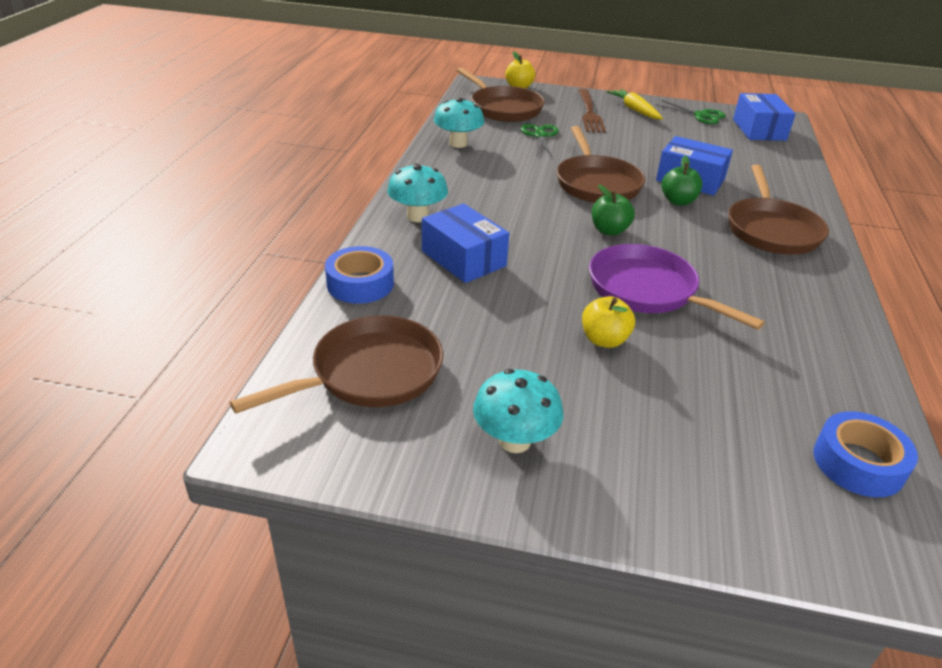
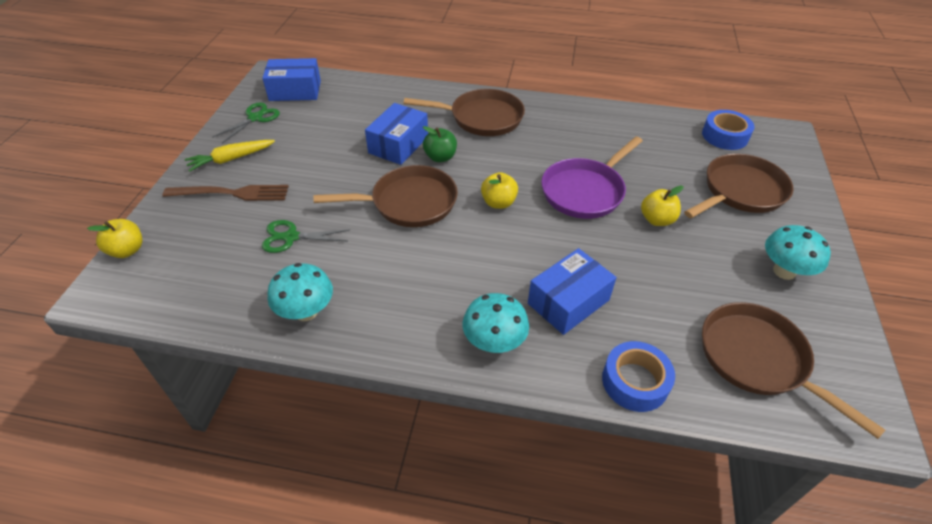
camera: 90 degrees left, 10 degrees up
(503, 108) = (200, 267): brown pan -> brown pan (740, 191)
(609, 230) = (498, 203): green apple -> yellow apple

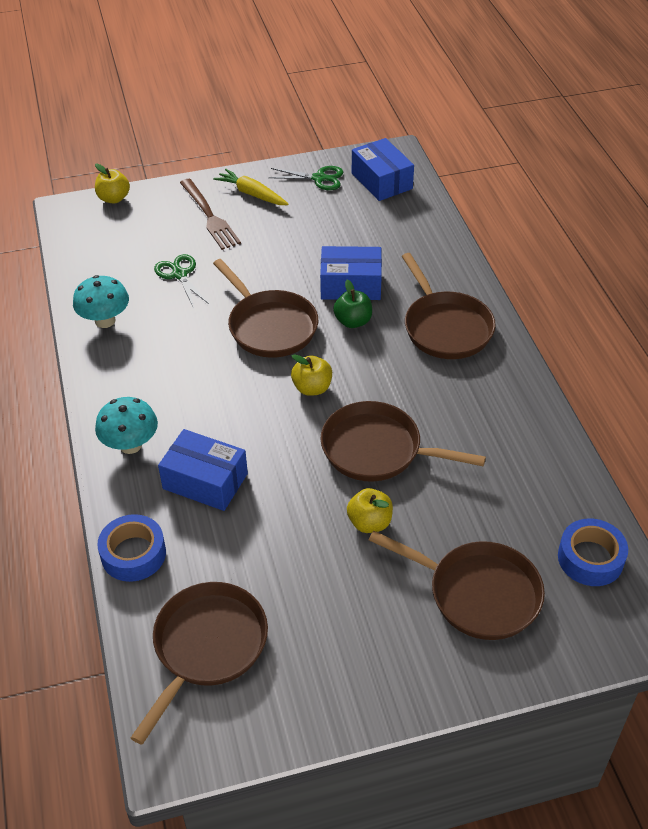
camera: 65 degrees right, 0 degrees up
(585, 191) = (377, 449): purple pan -> brown pan
(784, 271) = (354, 656): turquoise mushroom -> none

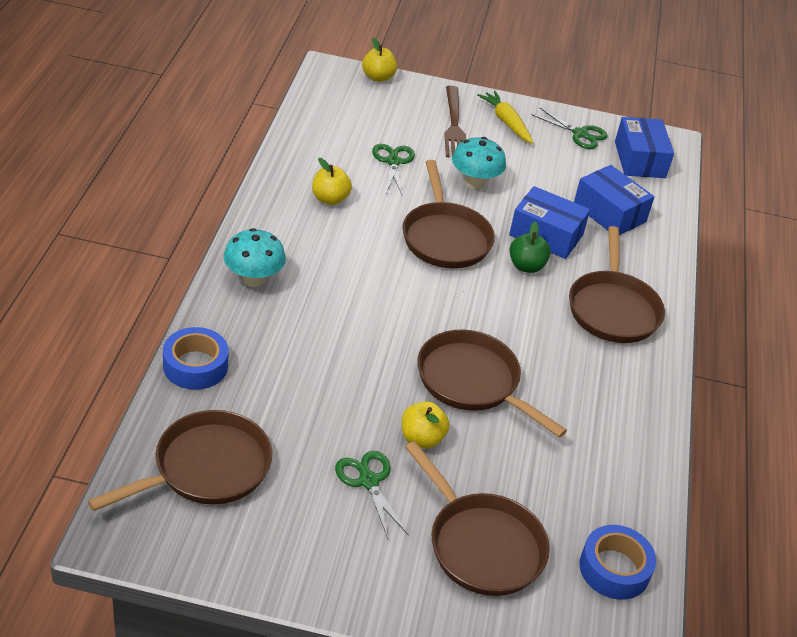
camera: 20 degrees right, 5 degrees down
(105, 321) = (301, 172): turquoise mushroom -> turquoise mushroom (474, 182)
(205, 481) = (297, 337): blue box -> blue box (609, 213)
(312, 388) = (448, 304): yellow apple -> yellow apple (330, 199)
(351, 585) = (368, 481): none -> green scissors

